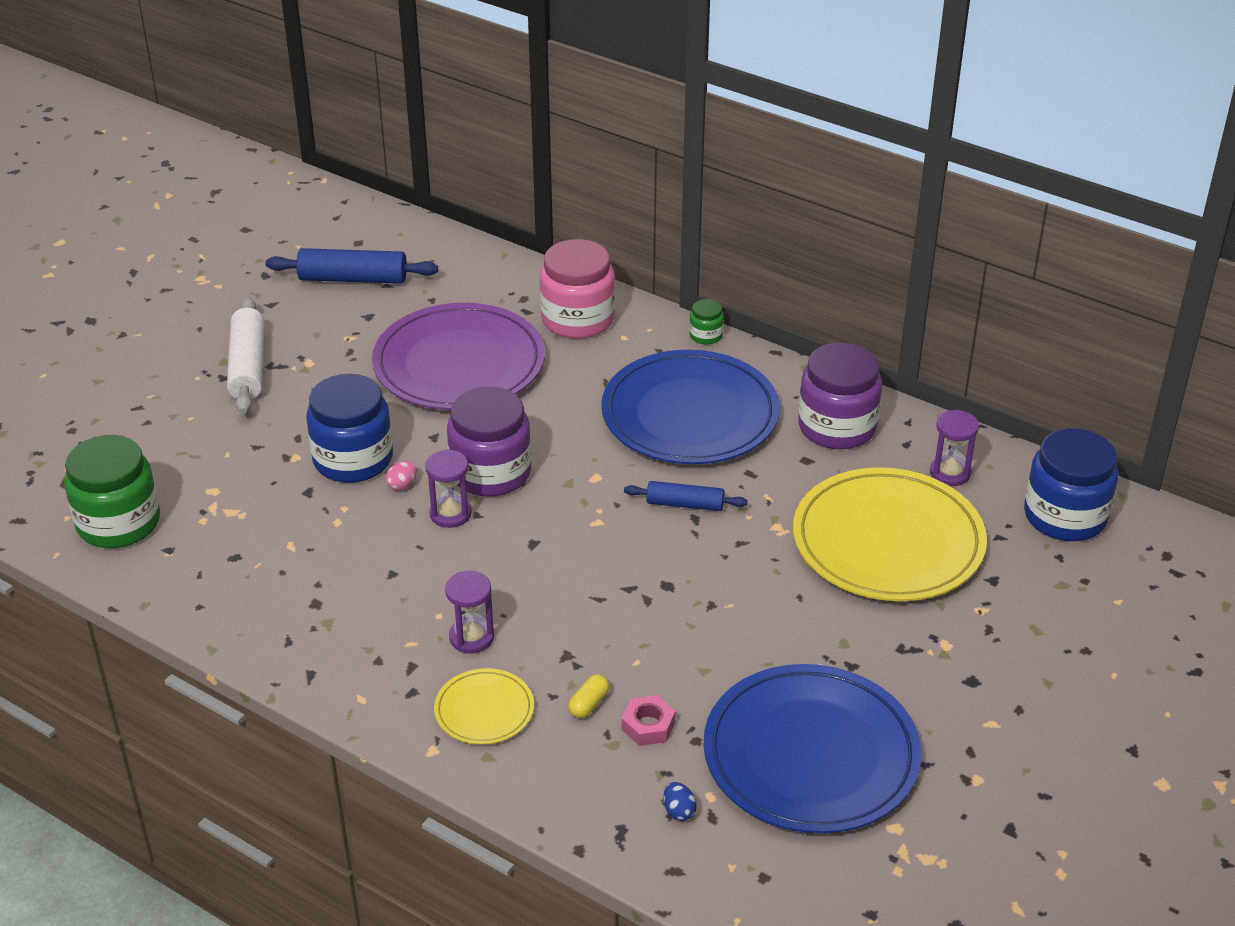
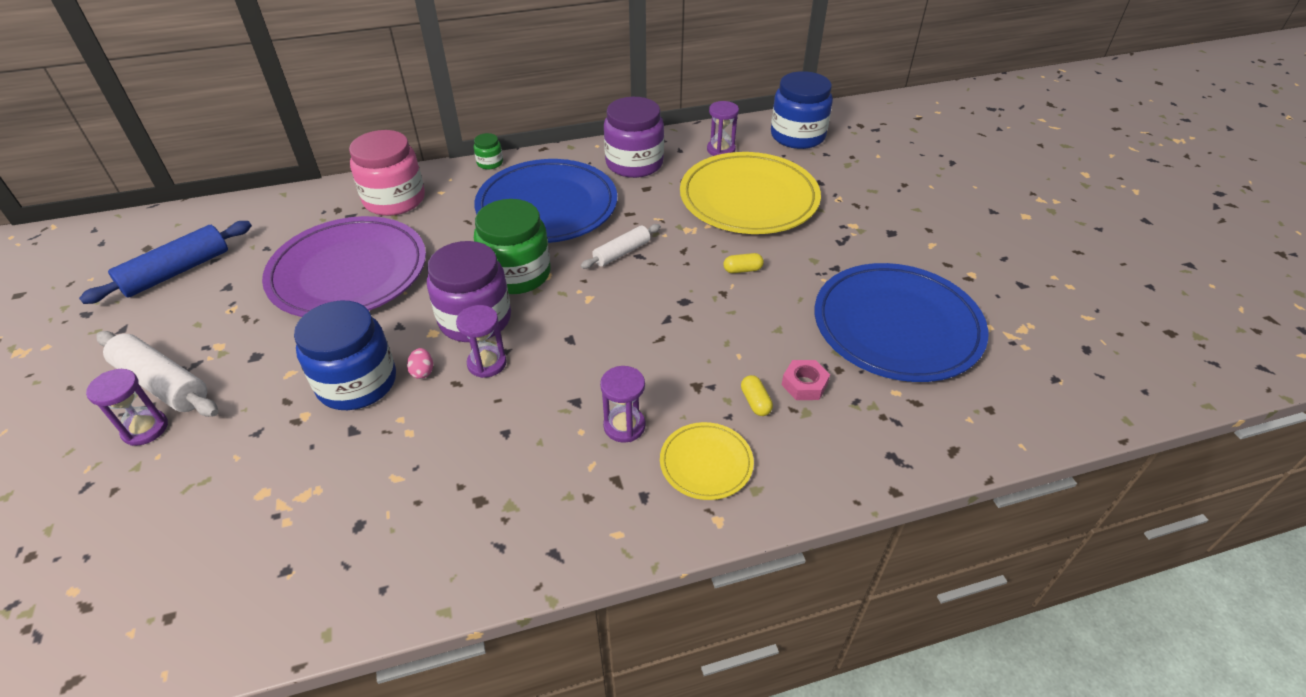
camera: 50 degrees left, 5 degrees up
(119, 523) = (199, 591): green jar -> green jar (516, 274)
(204, 393) = (145, 429): none -> purple hourglass
(679, 811) = (898, 416): blue egg -> none
(685, 504) = (621, 252): blue rolling pin -> white rolling pin
(762, 600) = (742, 270): none -> yellow capsule

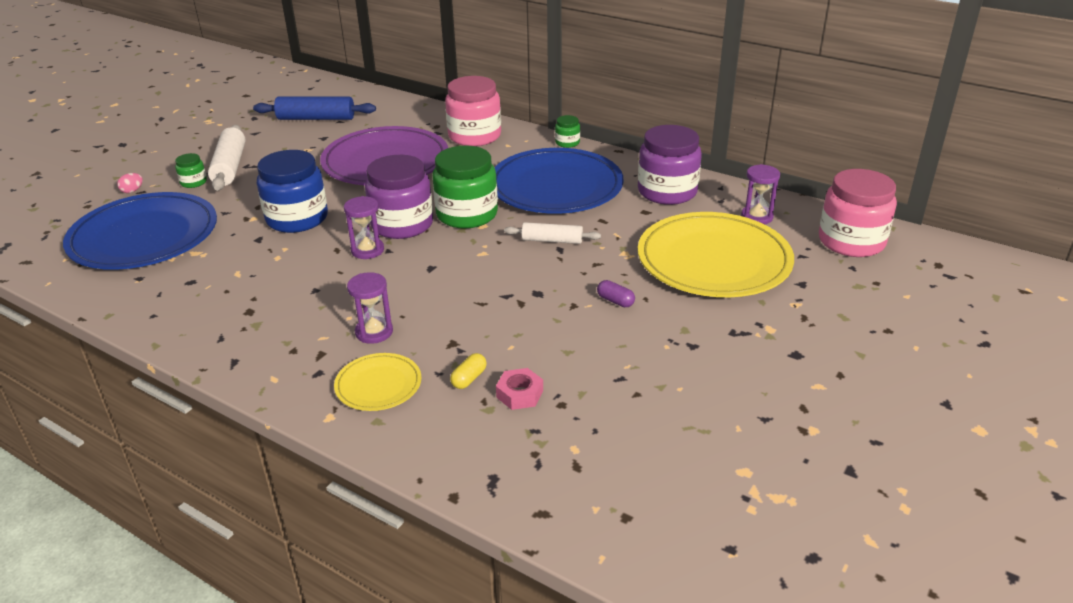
camera: 50 degrees right, 10 degrees down
(145, 429) = (193, 182): purple hourglass -> green jar
(422, 372) = (332, 233): pink egg -> pink egg (132, 191)
(742, 270) = (615, 301): yellow capsule -> purple capsule
(797, 136) = (851, 241): blue jar -> pink jar
(897, 326) = (663, 413): blue plate -> blue plate (144, 237)

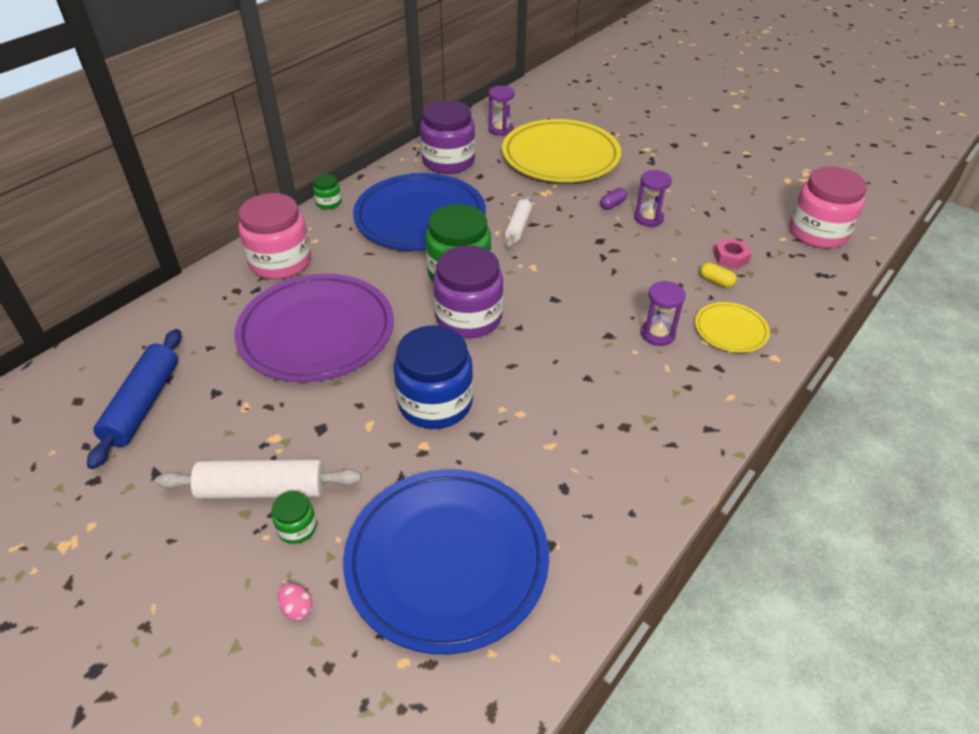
camera: 85 degrees left, 10 degrees up
(367, 250) = (516, 342): purple hourglass -> purple hourglass (648, 218)
(851, 241) = (542, 102): pink jar -> pink jar (818, 233)

